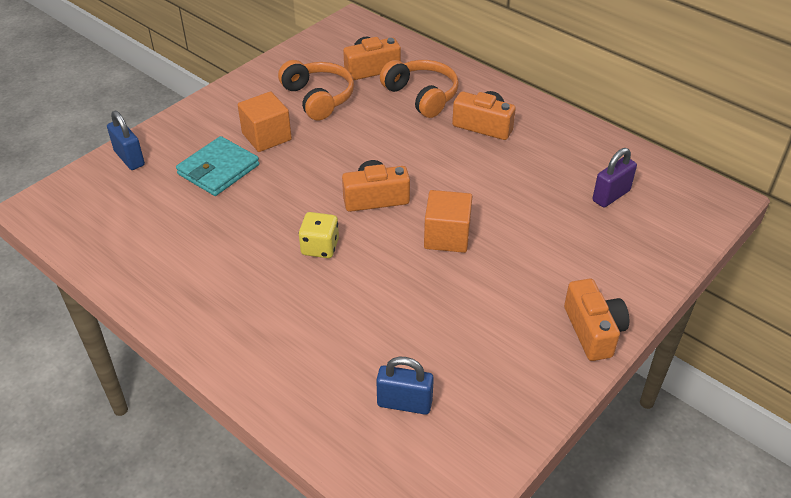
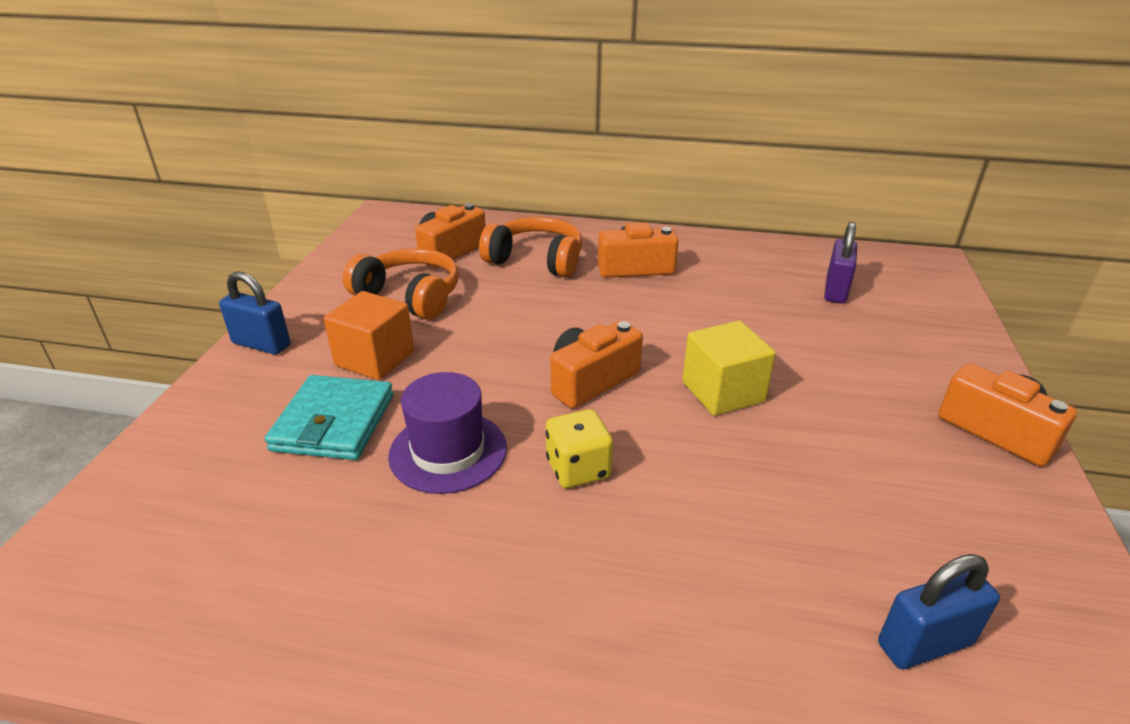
camera: 30 degrees left, 10 degrees down
(129, 158) = (164, 458): blue padlock -> blue padlock (261, 344)
(262, 210) = (448, 451): none -> purple hat
(447, 236) = (723, 392): orange cube -> yellow cube

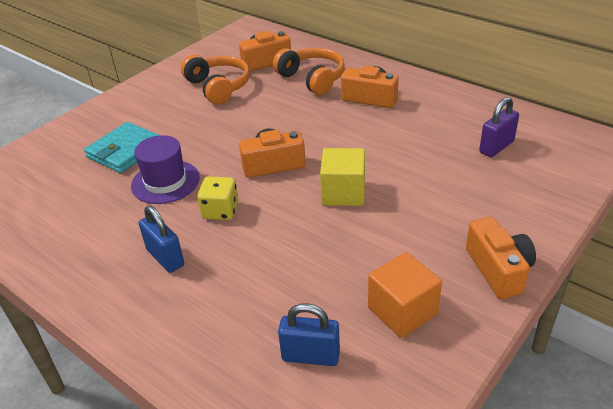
camera: 30 degrees right, 5 degrees up
(261, 344) = (123, 98): blue padlock -> blue padlock (165, 258)
(375, 358) = (171, 121): orange cube -> orange cube (402, 311)

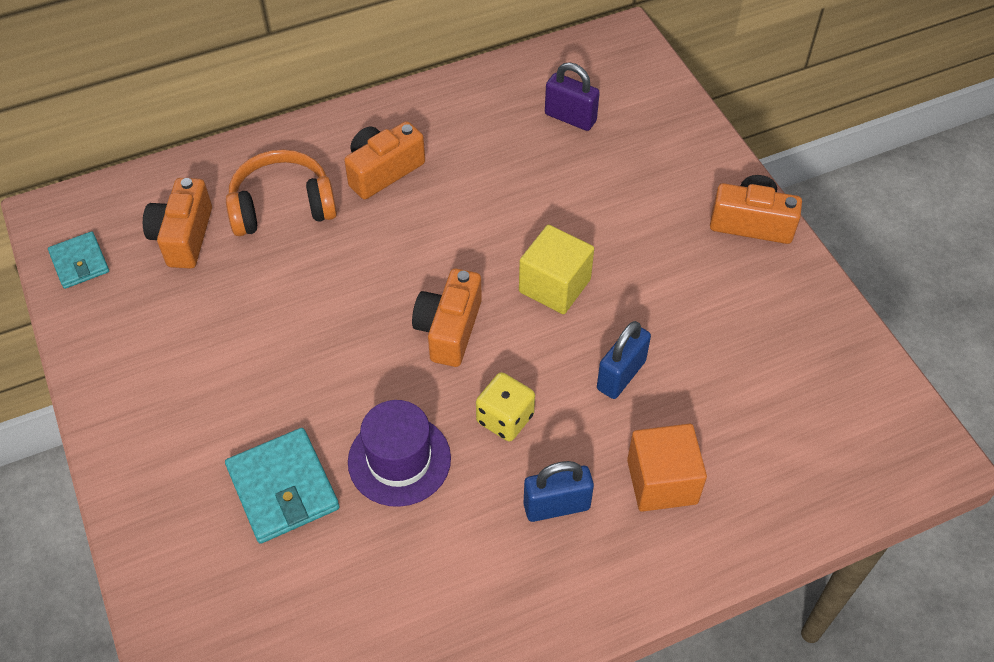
camera: 65 degrees left, 15 degrees up
(218, 87) = (204, 318): orange headphones -> none
(226, 44) = (79, 262): none -> turquoise wallet
(310, 356) = (782, 422): blue padlock -> blue padlock (621, 375)
(402, 311) = (763, 322): orange cube -> orange cube (662, 481)
(496, 147) = (570, 118): purple padlock -> purple padlock turned 45 degrees counterclockwise

